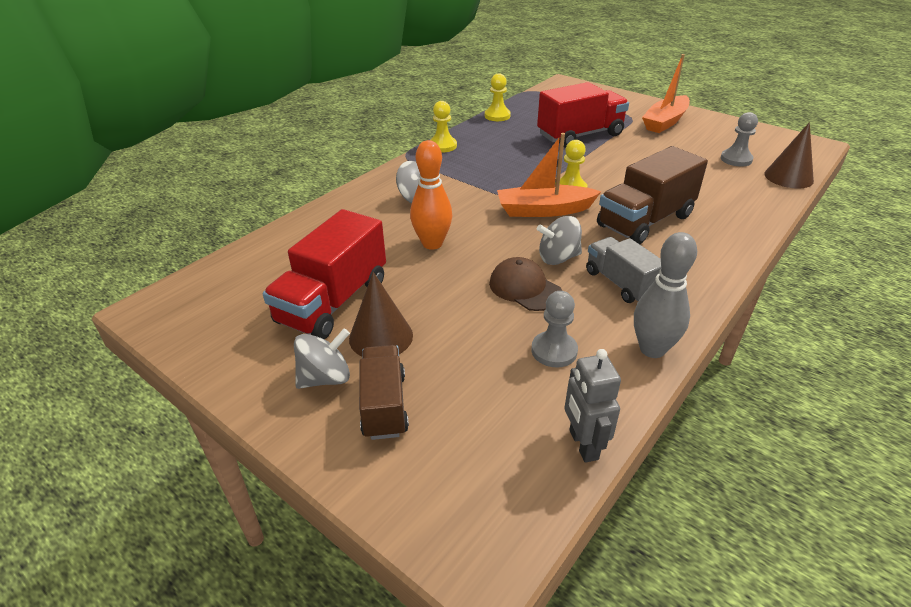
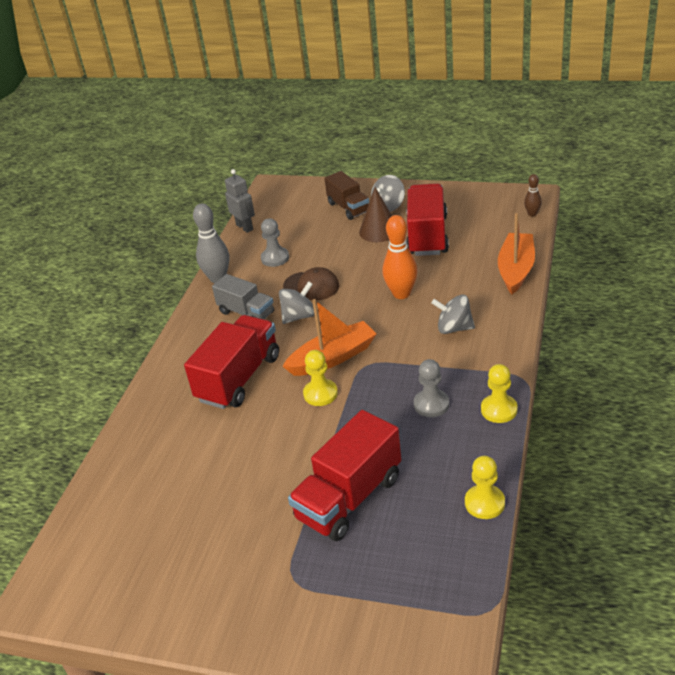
camera: 160 degrees right, 0 degrees up
(189, 282) = (532, 214): none -> brown bowling pin
(645, 221) = (239, 378): brown truck -> red truck
(665, 122) = (241, 584): orange boat -> orange boat (516, 270)
(736, 159) = (146, 518): grey pawn -> grey pawn (431, 404)
(788, 177) = (89, 502): brown cone -> none

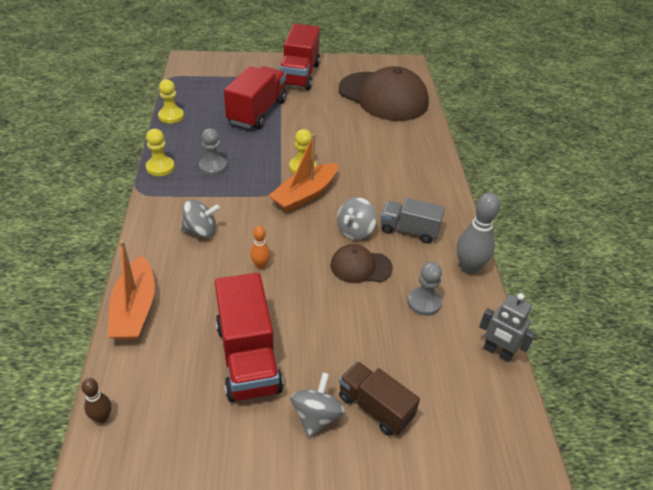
camera: 155 degrees right, 5 degrees up
(139, 511) = (383, 97): none -> brown cap
(239, 378) = (375, 173): red truck -> red truck (299, 75)
(379, 231) = (315, 361): brown cone -> none
(401, 294) = (260, 265): orange bowling pin -> orange bowling pin, size x0.54

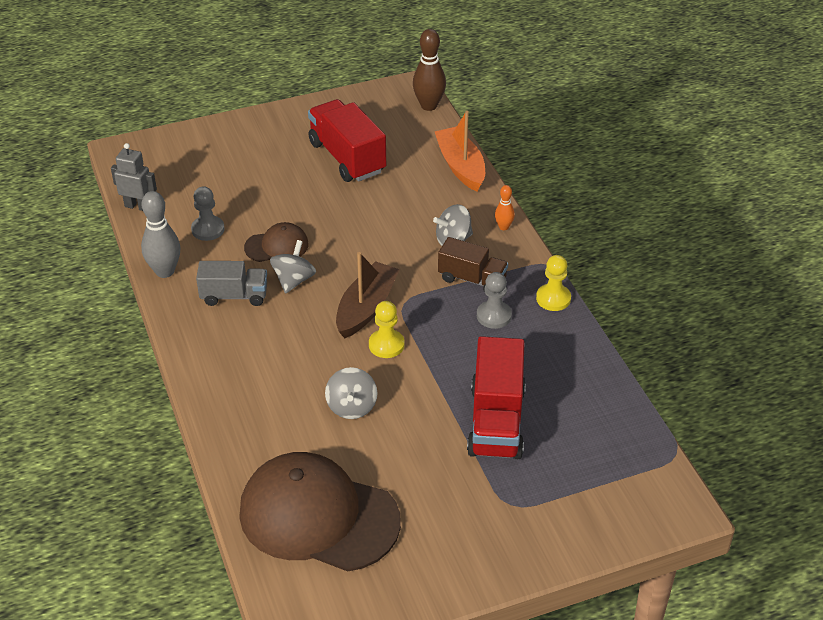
camera: 165 degrees right, 0 degrees up
(102, 417) = (429, 106): brown bowling pin -> brown bowling pin, size x1.86
(171, 116) = (606, 378): yellow pawn -> none
(260, 265) = (375, 224): orange bowling pin -> orange bowling pin (503, 227)
(299, 75) = (478, 528): red truck -> none
(305, 195) = (366, 308): orange boat -> brown boat
(316, 416) = (278, 137): grey spinning top -> grey spinning top (351, 407)
(375, 407) = (236, 151): brown truck -> brown truck (472, 279)

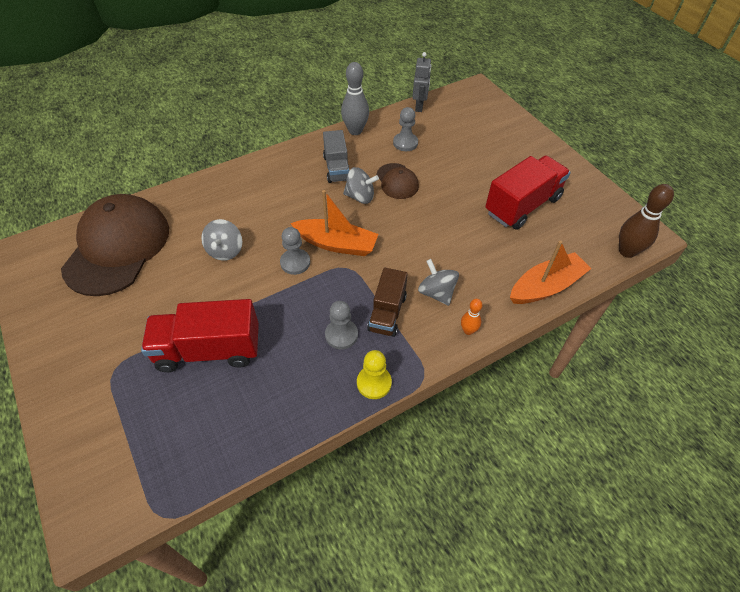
camera: 80 degrees right, 10 degrees up
(351, 407) = (225, 250): grey spinning top -> grey spinning top turned 75 degrees counterclockwise
(366, 308) = (336, 244): brown boat -> orange boat
(386, 345) = (295, 262): yellow pawn -> grey pawn

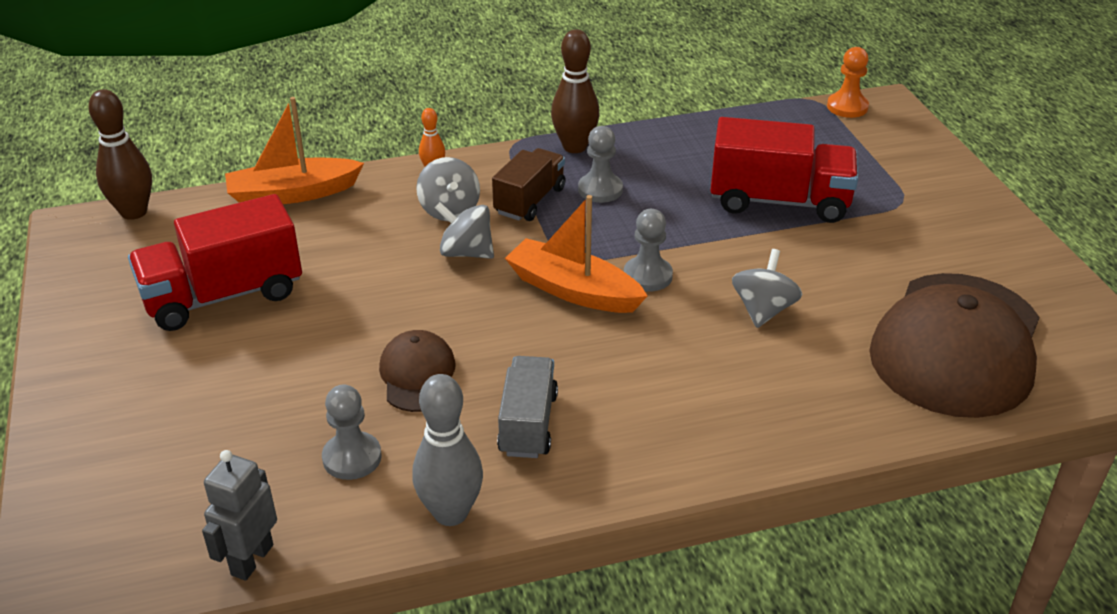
camera: 165 degrees left, 15 degrees down
(129, 509) = (847, 107): none -> orange pawn
(360, 197) = (503, 358): grey spinning top -> grey spinning top (466, 252)
(374, 383) = (574, 147): yellow pawn -> brown bowling pin

